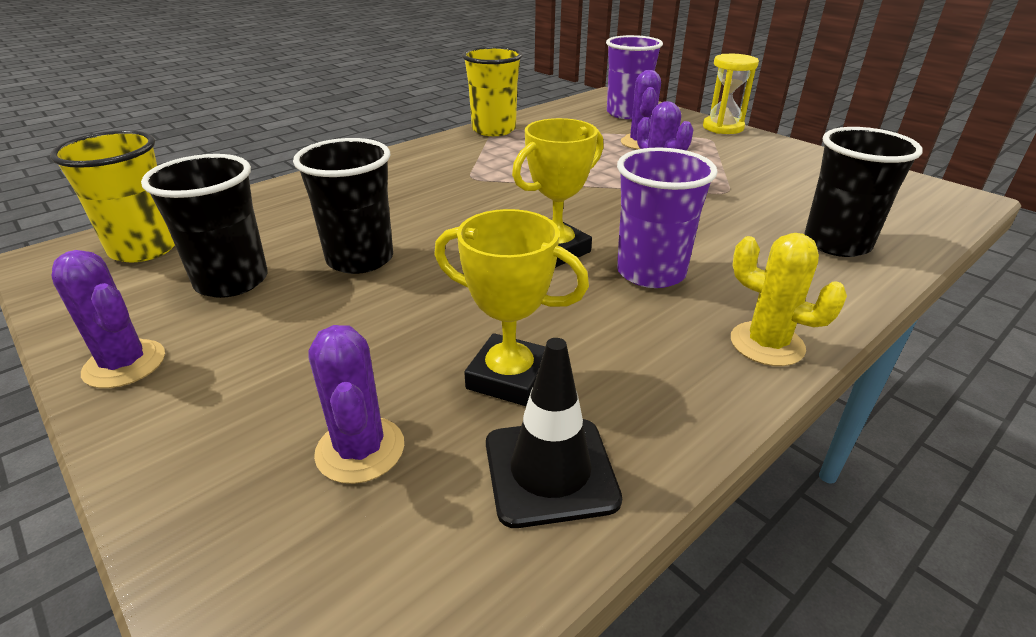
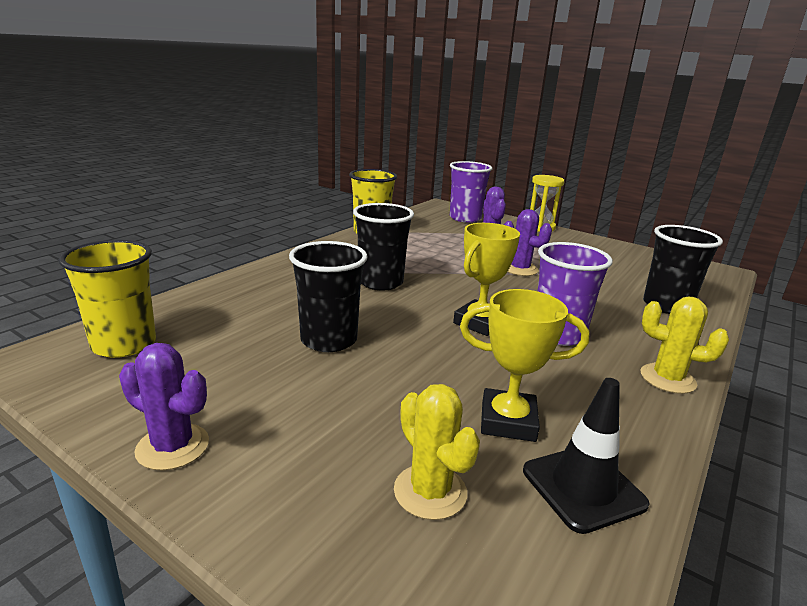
camera: 15 degrees left, 10 degrees down
(232, 281) = (227, 366): black cup -> black cup (380, 282)
(360, 450) = (430, 491): purple cactus -> yellow cactus

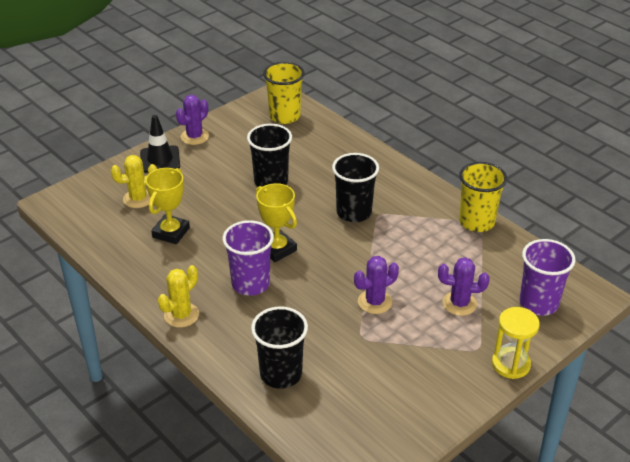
camera: 105 degrees right, 15 degrees up
(583, 487) = (119, 242): black traffic cone -> black traffic cone (160, 159)

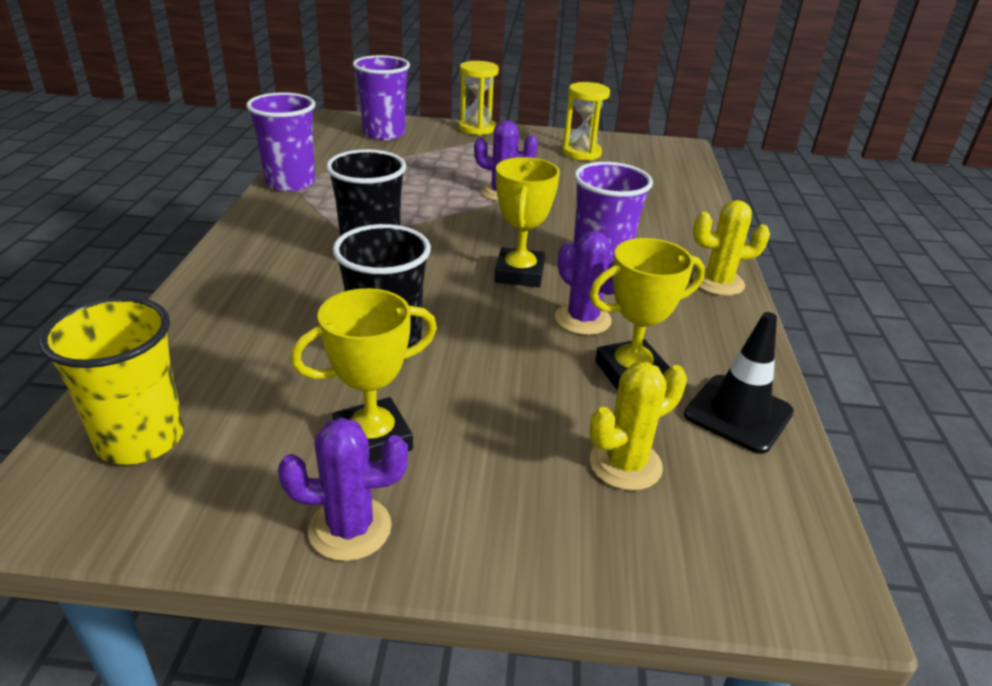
camera: 135 degrees left, 5 degrees down
(138, 199) = (625, 464): yellow cactus -> yellow cactus turned 60 degrees counterclockwise
(160, 159) = (489, 524): black traffic cone -> black traffic cone (738, 413)
(224, 156) = (373, 439): none -> yellow trophy
(281, 374) = (664, 202): black cup -> none
(402, 394) = (581, 153): none -> yellow hourglass
(459, 303) = (438, 160): purple cactus -> purple cactus (583, 319)
(476, 222) = (290, 183): yellow cup -> purple cup

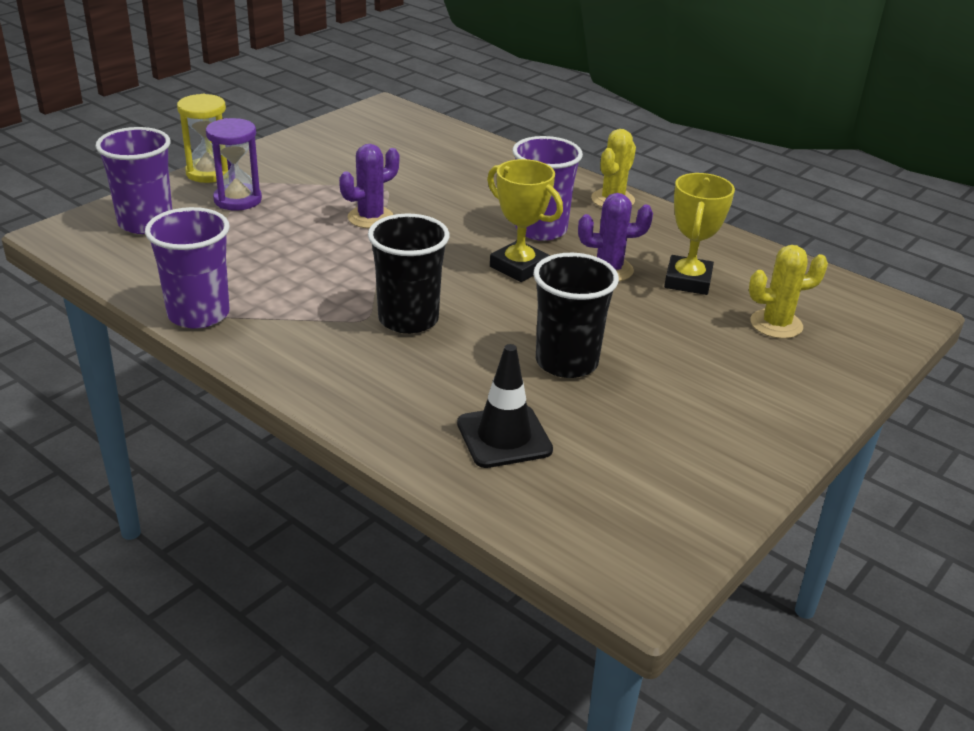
camera: 55 degrees left, 0 degrees up
(141, 439) = (594, 512): yellow cup -> none
(350, 528) = (763, 445): purple cactus -> none
(373, 439) = (679, 407): yellow trophy -> none
(455, 147) = (237, 200): none -> purple hourglass
(581, 153) = (338, 151): yellow hourglass -> none
(625, 464) = (776, 324): yellow cactus -> yellow cactus turned 75 degrees clockwise
(738, 413) = (759, 266): black traffic cone -> black traffic cone (504, 437)

